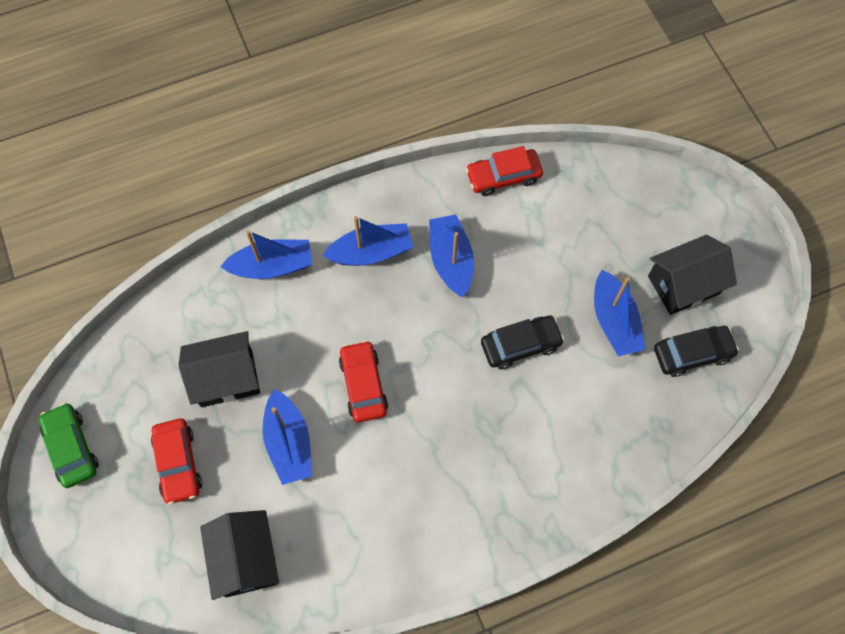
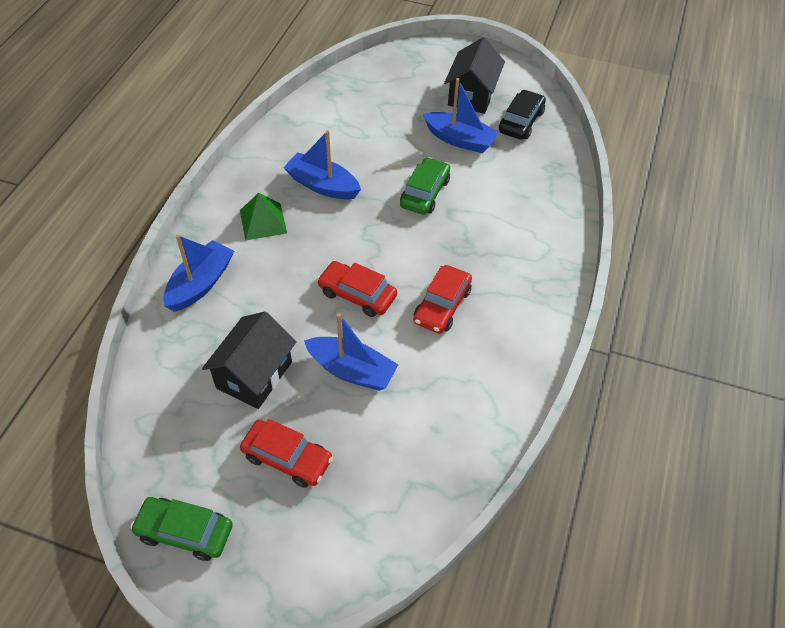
camera: 50 degrees left, 15 degrees down
(246, 559) = (415, 465): black house -> none
(371, 252) = (263, 221): blue boat -> green pyramid
(503, 176) = (297, 120): red car -> red car (442, 306)
(520, 345) = (425, 193): black car -> green car

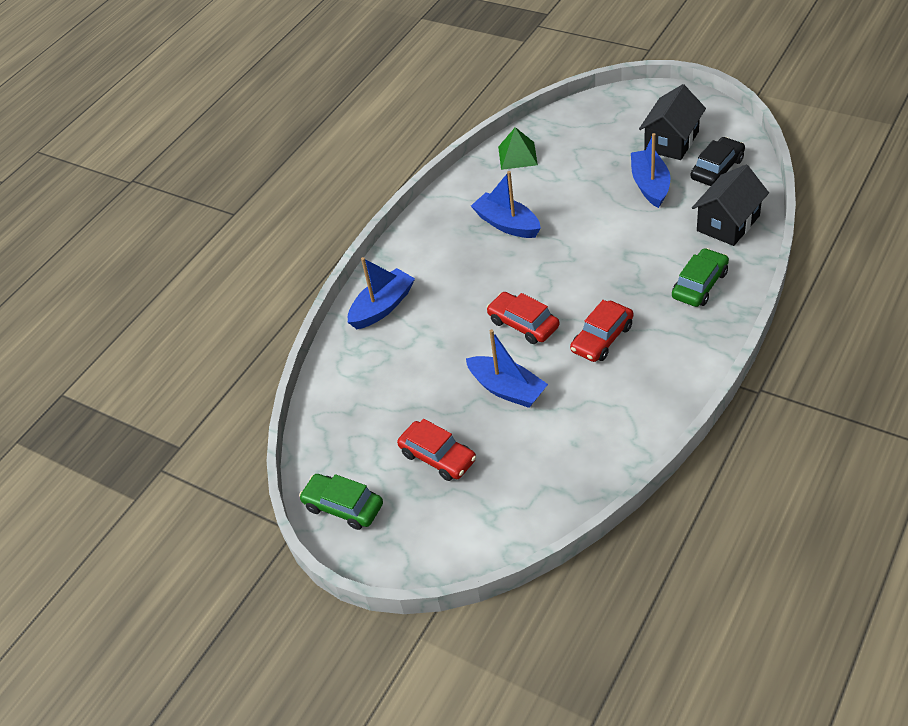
camera: 20 degrees right, 5 degrees down
(254, 375) = (419, 387): black house -> black house (728, 223)
(263, 221) = (446, 255): green pyramid -> green pyramid (517, 155)
(425, 193) = (605, 235): green car -> green car (700, 284)
(460, 140) = (650, 185): blue boat -> blue boat turned 135 degrees counterclockwise

